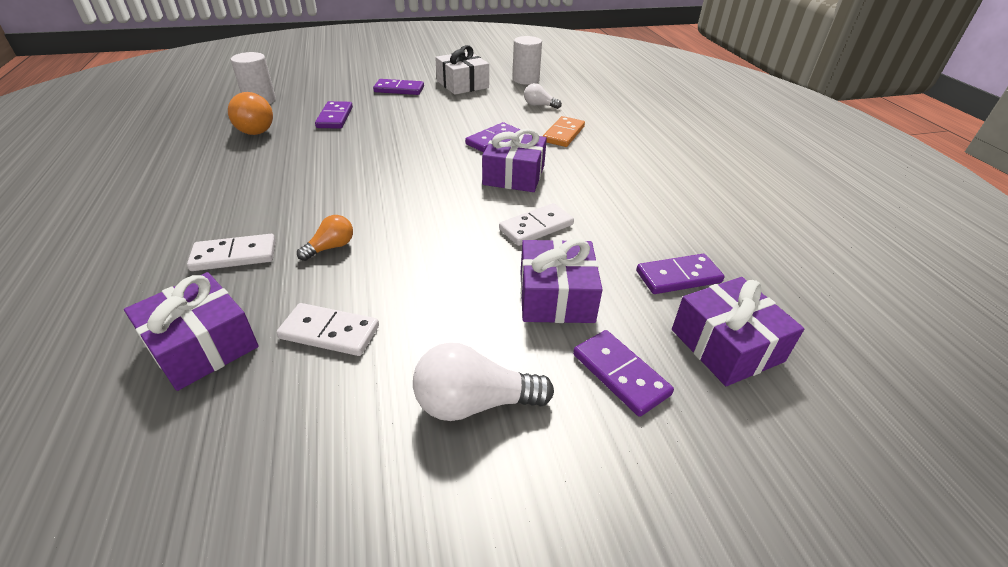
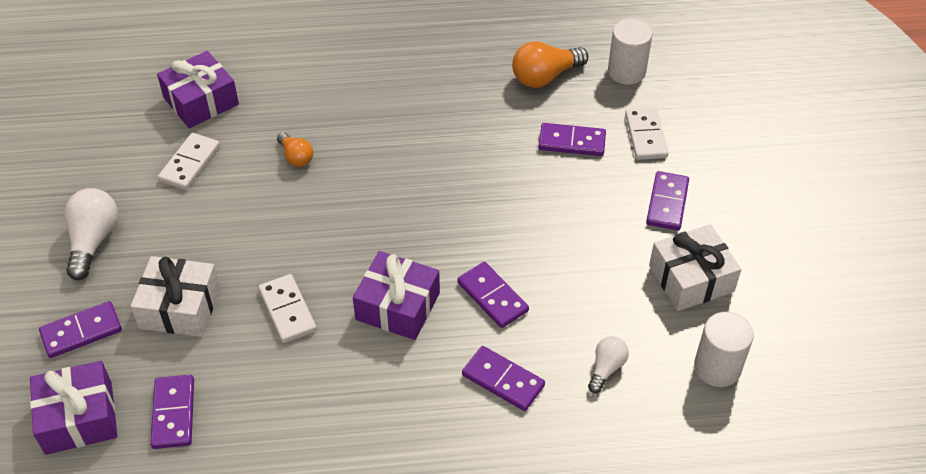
camera: 100 degrees right, 10 degrees up
(234, 255) = (301, 100): white domino -> white domino (646, 136)
(556, 296) = (180, 307): purple gift -> white gift
(563, 134) = (503, 380): orange domino -> purple domino

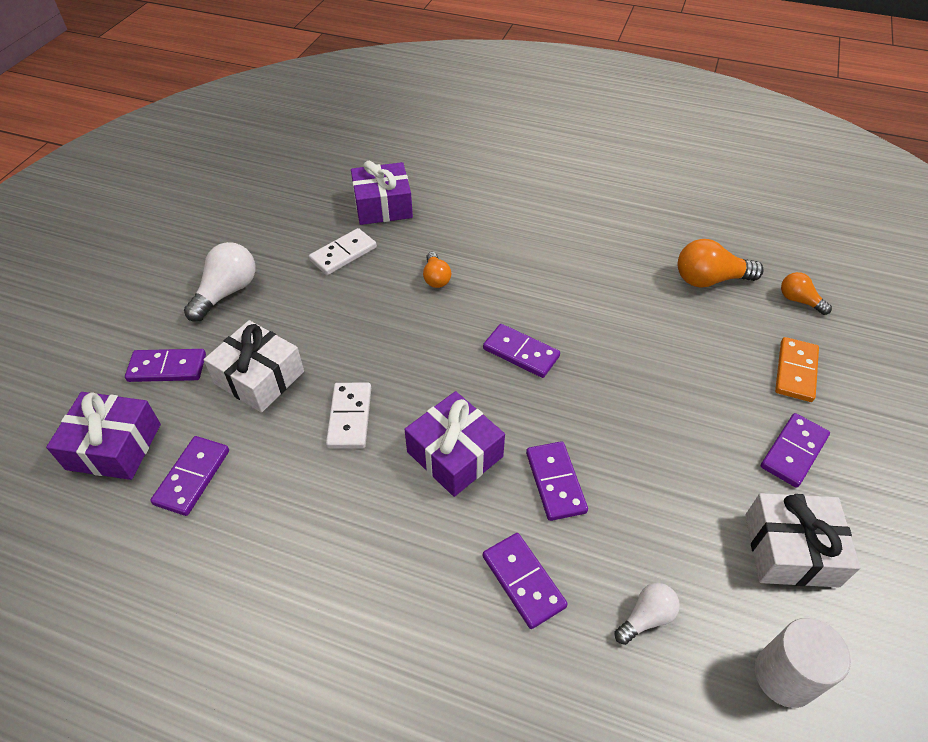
camera: 25 degrees right, 0 degrees up
(572, 142) = (711, 351): purple domino -> purple domino (521, 353)
(626, 72) = (799, 300): white cylinder -> orange light bulb
(646, 136) = (796, 371): white domino -> orange domino

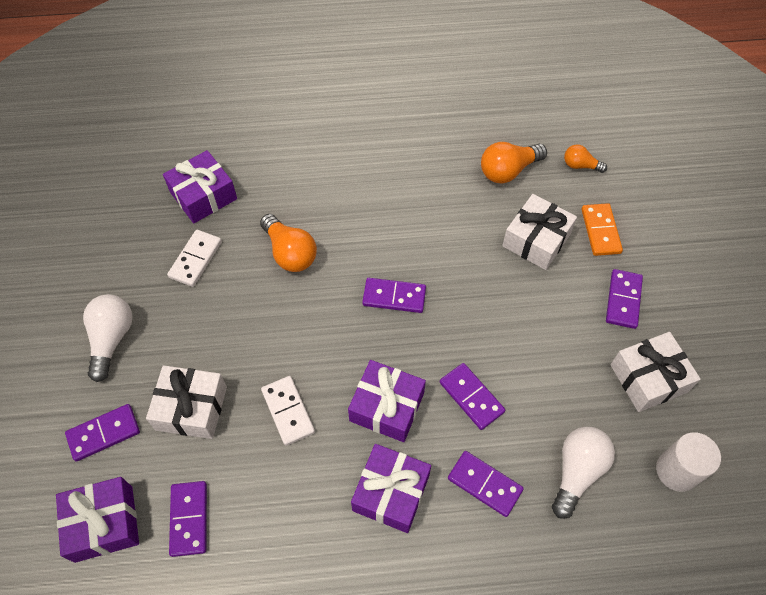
camera: 25 degrees left, 10 degrees up
(411, 542) = (391, 492): none -> purple gift
(436, 278) = (290, 253): orange light bulb -> orange light bulb, size x1.69
(646, 617) = (577, 471): white light bulb -> white light bulb, size x1.69
(711, 354) = (536, 240): none -> white gift

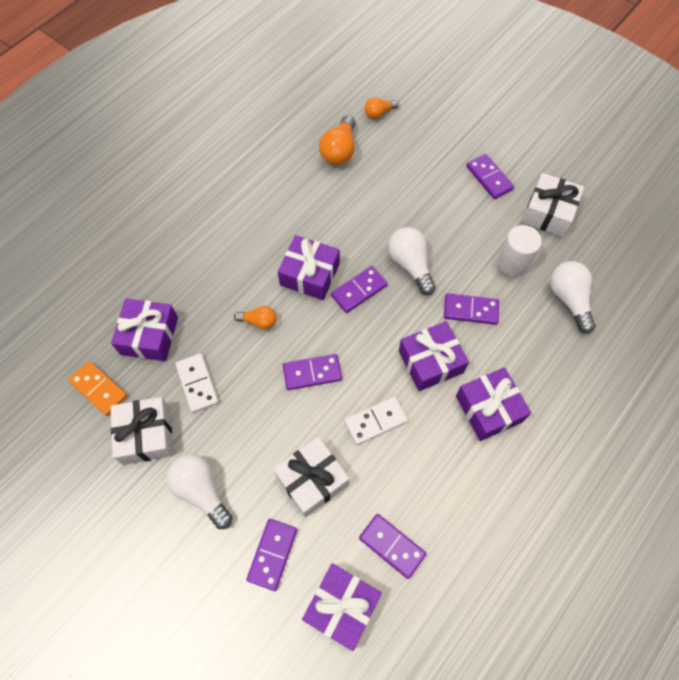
camera: 45 degrees left, 5 degrees up
(288, 411) = (375, 421): white domino -> white domino turned 45 degrees counterclockwise
(290, 253) = (259, 321): orange light bulb -> orange light bulb, size x0.59
(369, 250) = (310, 274): none -> purple gift
(462, 313) = (410, 265): none -> white light bulb
(484, 484) = (531, 353): purple domino -> purple domino (312, 373)
(536, 240) = (403, 182): white gift -> white gift (146, 435)
(600, 231) = (433, 146): orange domino -> orange domino (99, 389)
(677, 471) = (613, 252): white cylinder -> white cylinder (513, 263)

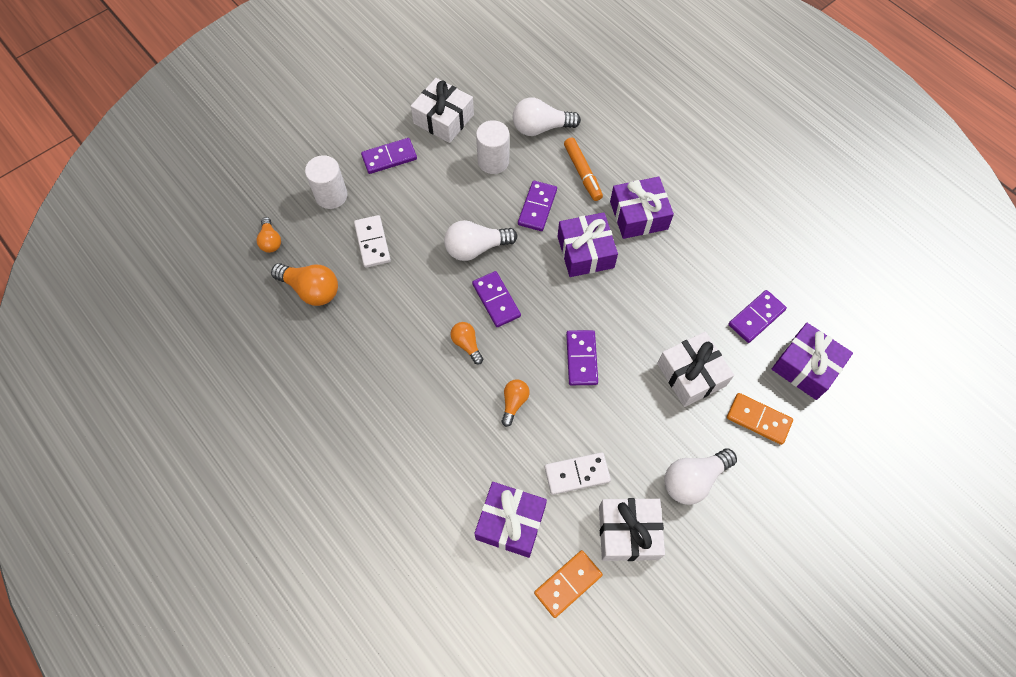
camera: 80 degrees left, 0 degrees up
(272, 554) = (758, 419): purple domino -> orange domino
(310, 274) = (467, 344): purple gift -> orange light bulb
(375, 421) = (639, 310): white domino -> white domino (372, 242)
(435, 144) = (331, 195): none -> white cylinder
(525, 347) = (582, 173): none -> orange marker

